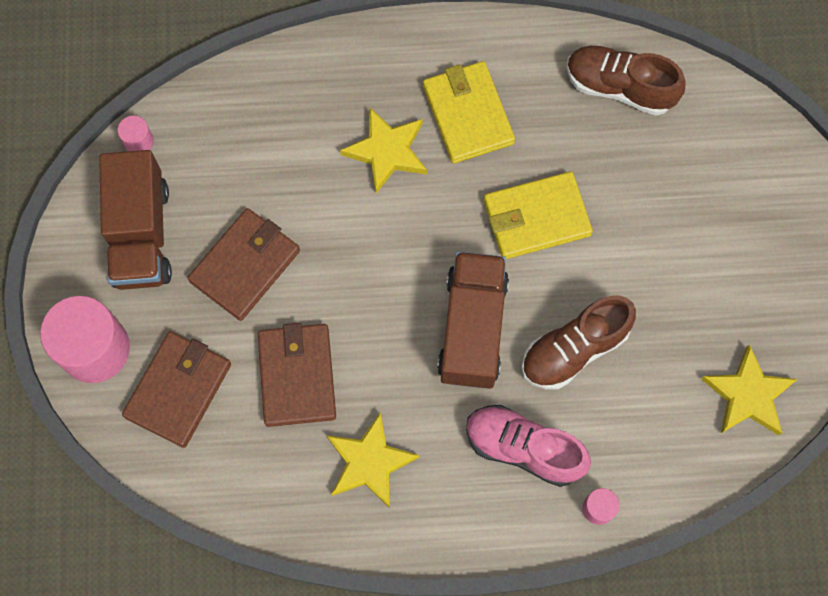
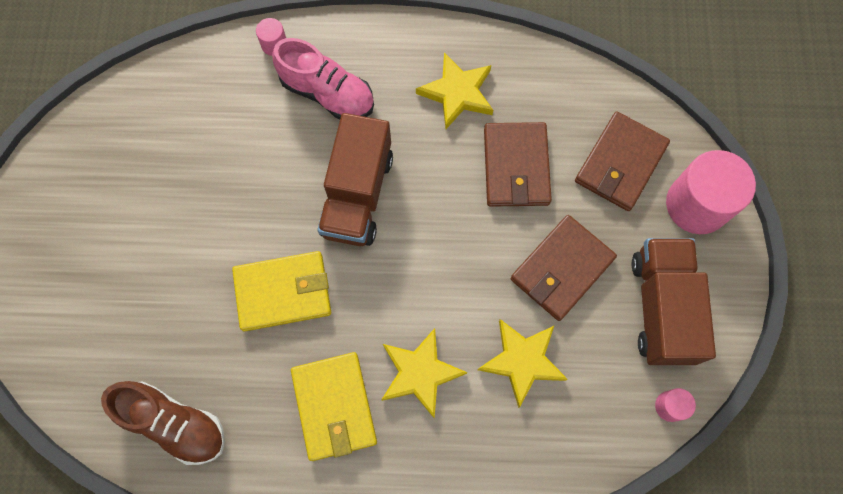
camera: 175 degrees left, 0 degrees up
(574, 349) = (270, 169): brown shoe -> none
(747, 395) = (129, 120): yellow star -> yellow star (522, 361)

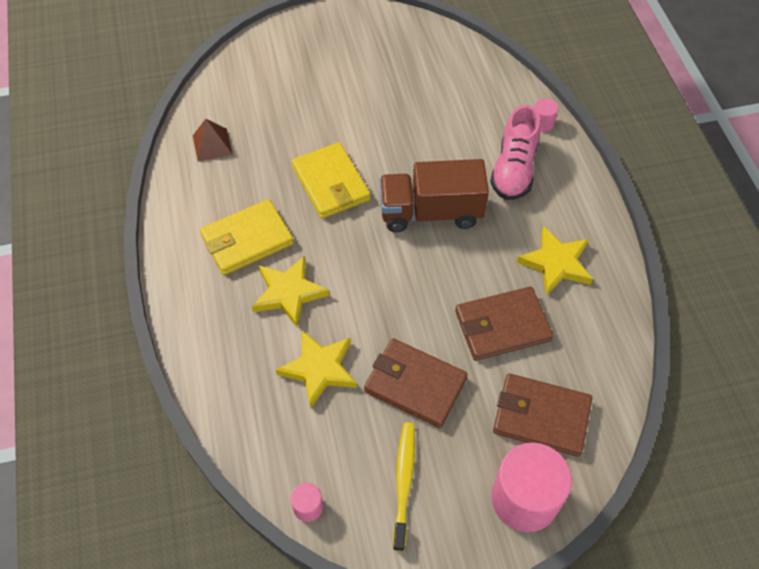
camera: 75 degrees right, 15 degrees down
(175, 423) = (212, 144): brown shoe -> brown pyramid
(661, 308) = (404, 482): brown truck -> yellow toothbrush

